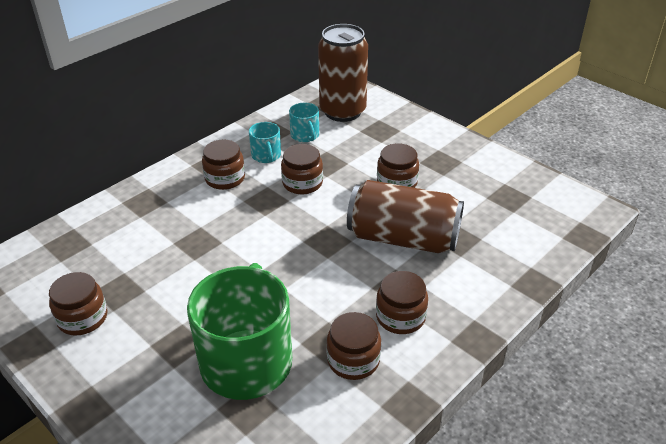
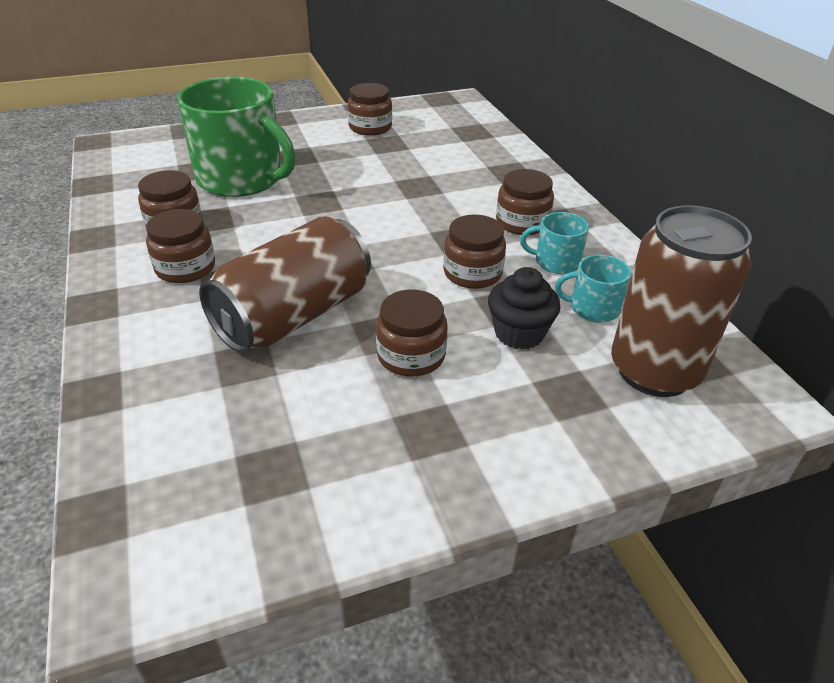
camera: 115 degrees right, 0 degrees up
(347, 153) = (519, 333): none -> black cupcake

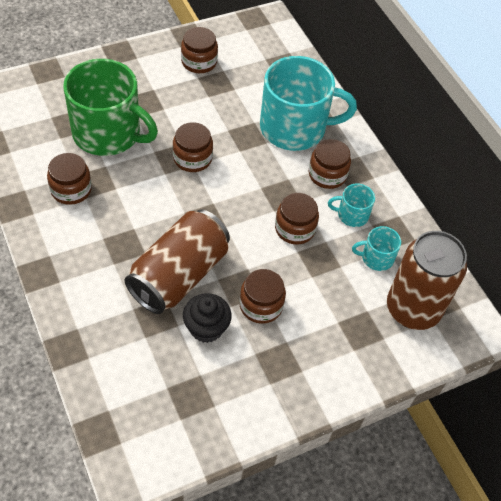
camera: 10 degrees left, 15 degrees up
(185, 268) = (92, 234): brown jar -> brown jar (192, 158)
(481, 181) = (294, 128): none -> turquoise mug
(519, 333) = (328, 282): black cupcake -> black cupcake (206, 328)

